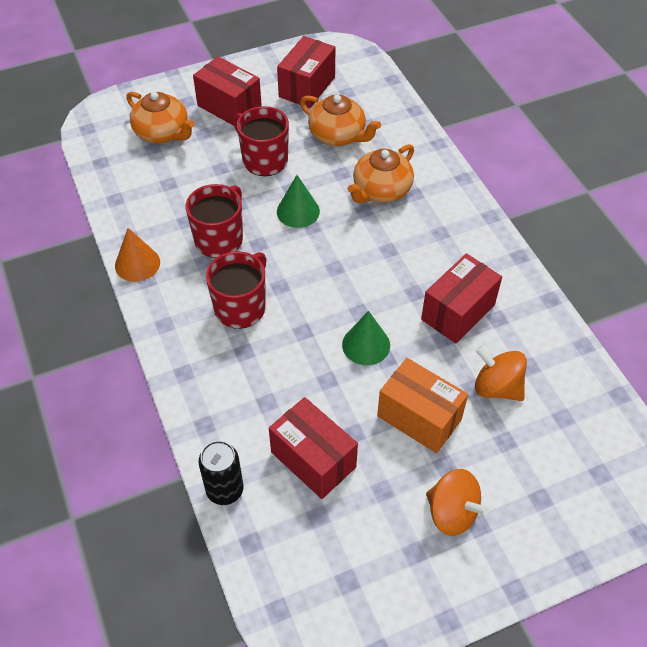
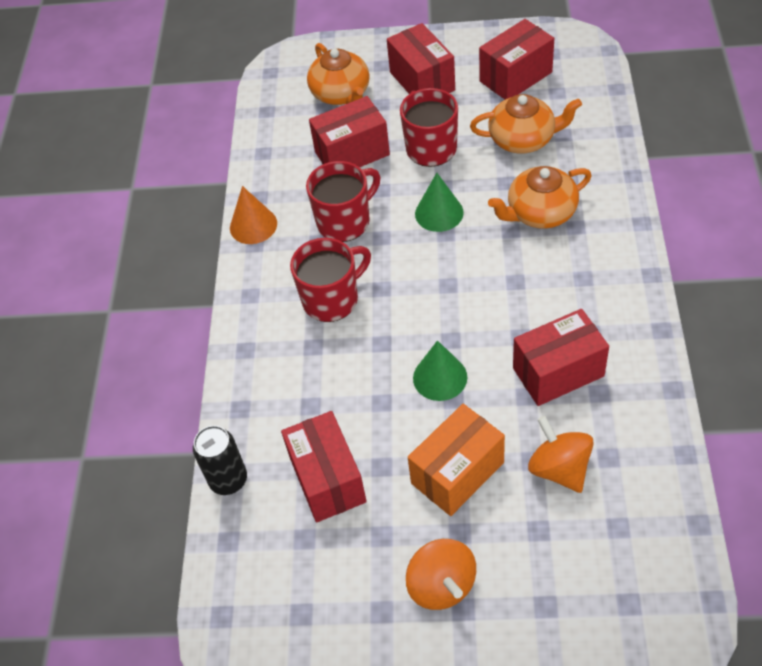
camera: 30 degrees right, 0 degrees up
(197, 180) = (352, 153): none -> red box
(338, 135) = (523, 139): orange teapot -> orange teapot turned 60 degrees counterclockwise
(419, 417) = (457, 473): orange box -> orange box turned 75 degrees clockwise

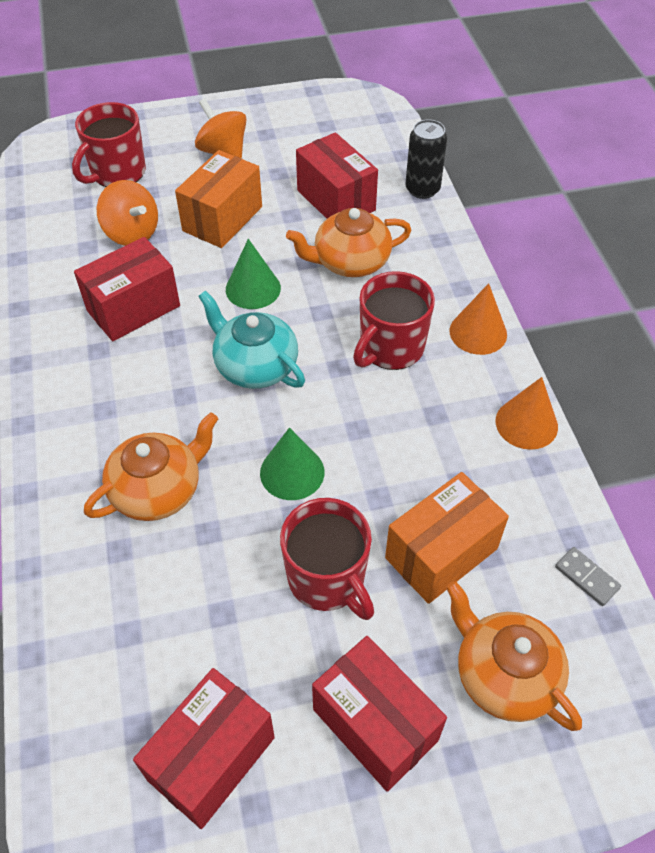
camera: 160 degrees right, 0 degrees up
(252, 303) = (478, 332): none -> orange cone
(267, 131) = (586, 577): none -> grey domino
(345, 221) = (411, 444): red mug -> red mug (117, 173)
(352, 153) = (441, 553): red box -> orange box
(452, 299) = (255, 366): none -> turquoise teapot
(523, 139) = (189, 614): orange teapot -> orange teapot (350, 262)

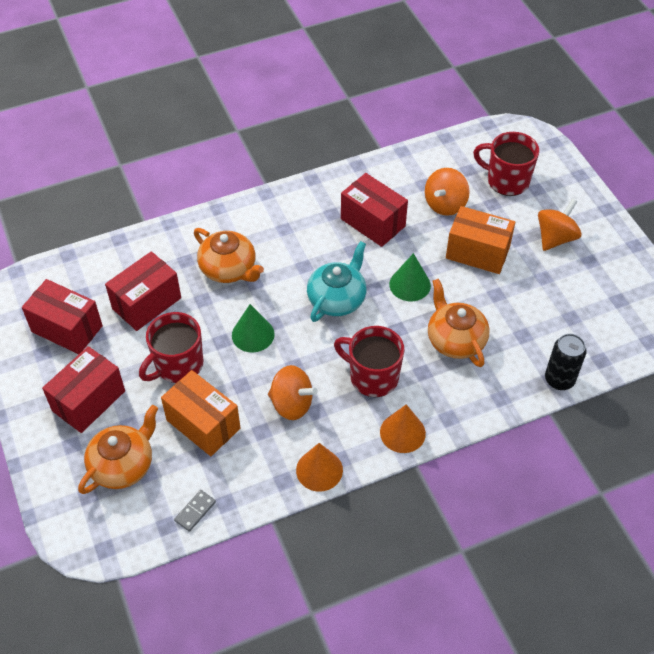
camera: 80 degrees right, 0 degrees up
(336, 200) = (524, 321): red box -> red box (147, 303)
(420, 440) = (291, 404): none -> orange spinning top

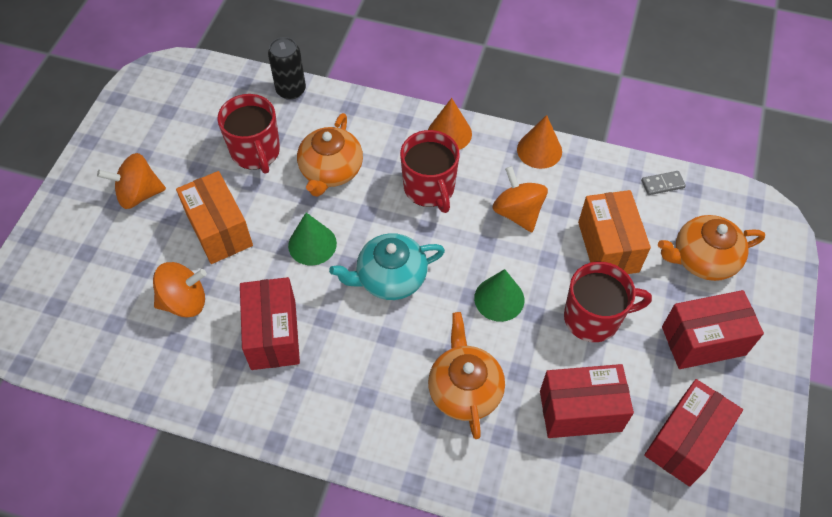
camera: 140 degrees left, 5 degrees up
(67, 329) = (685, 441): red box -> red box turned 60 degrees clockwise
(506, 180) = (98, 282): red mug -> red mug (256, 152)

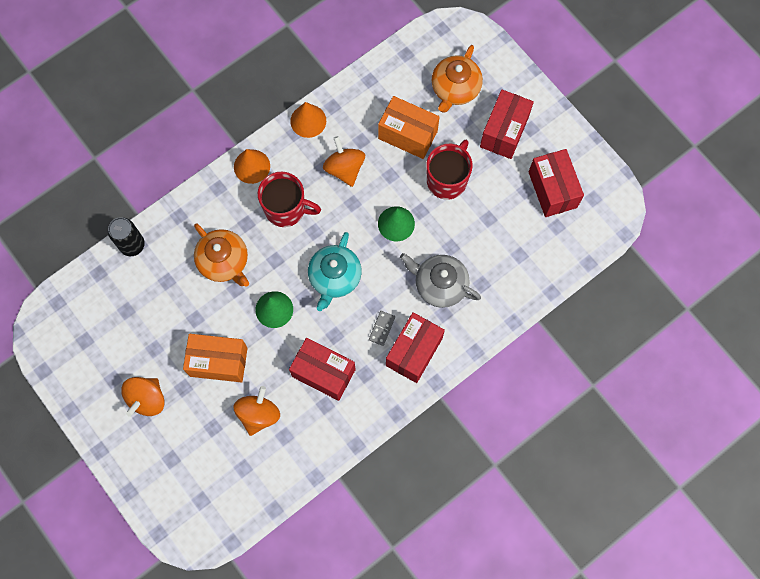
camera: 55 degrees left, 15 degrees up
(256, 152) = (170, 301): red mug -> none
(464, 389) = (439, 284): orange teapot -> grey teapot
(517, 212) = (344, 169): orange spinning top -> orange spinning top turned 60 degrees clockwise
(580, 411) = (497, 231): red box -> red box (414, 352)
(662, 184) = (389, 68): grey domino -> grey domino (381, 328)

